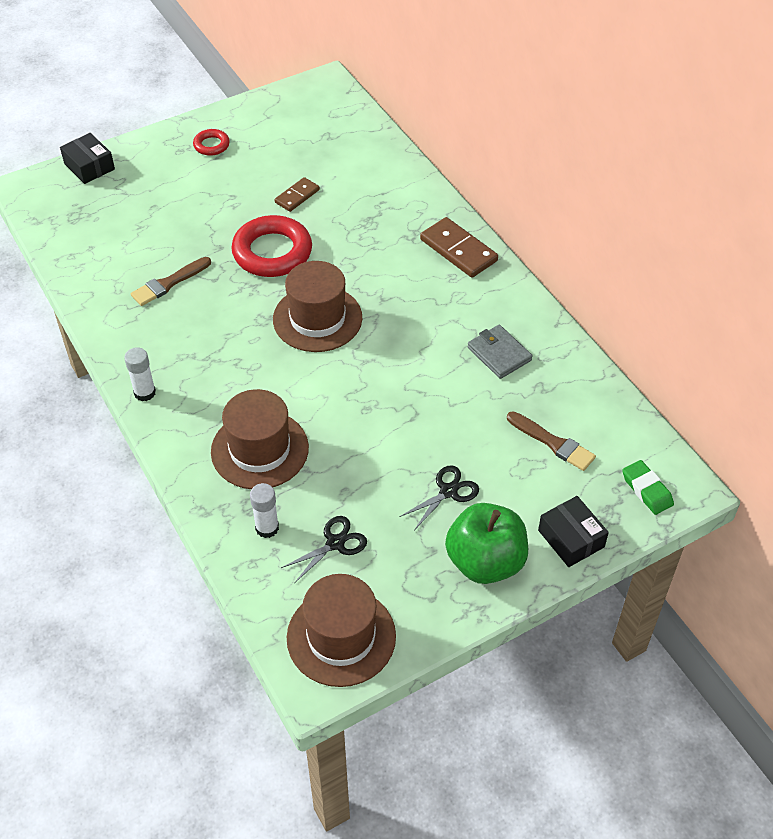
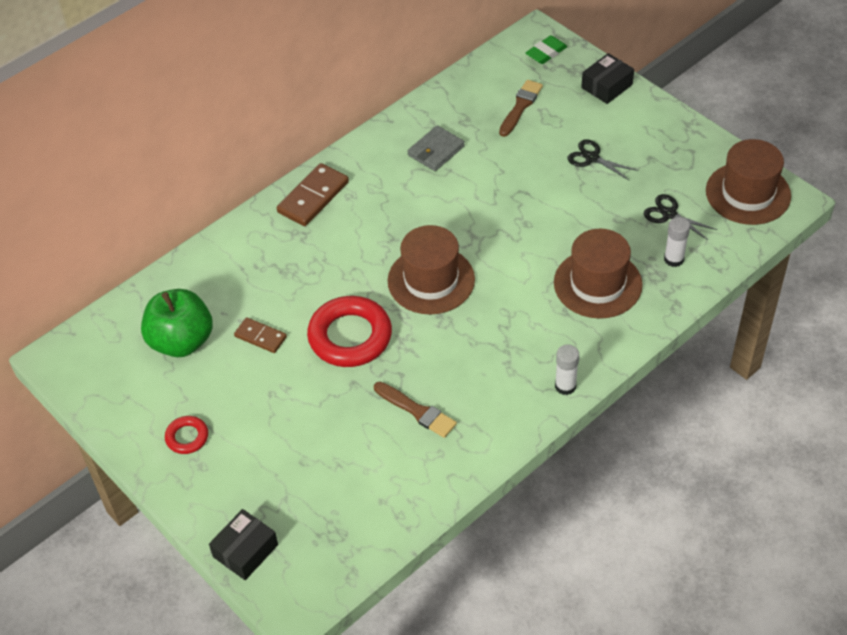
camera: 100 degrees left, 0 degrees up
(485, 562) = (647, 127): green apple -> green apple (181, 341)

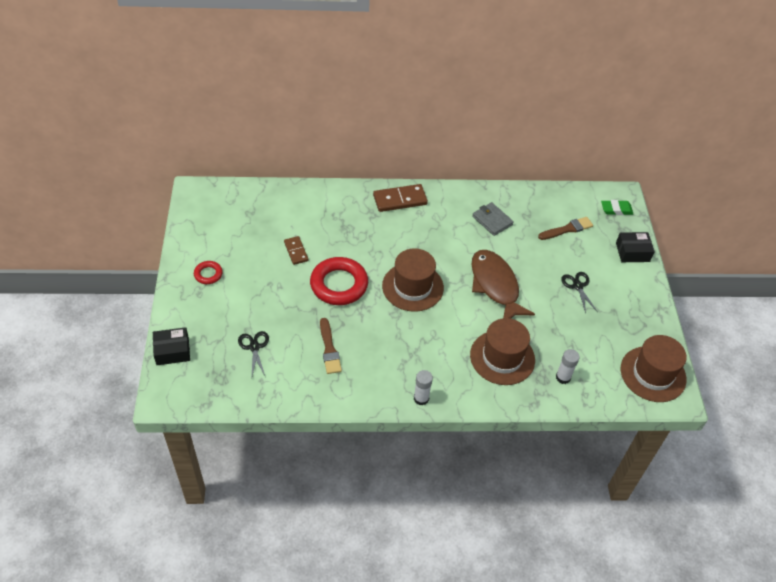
camera: 35 degrees right, 0 degrees up
(181, 341) = (257, 225): green apple -> none
(436, 151) = (492, 220): grey wallet -> grey wallet turned 60 degrees clockwise
(513, 216) = (495, 285): none -> brown fish
(669, 214) = (589, 350): black scissors -> black scissors (254, 347)

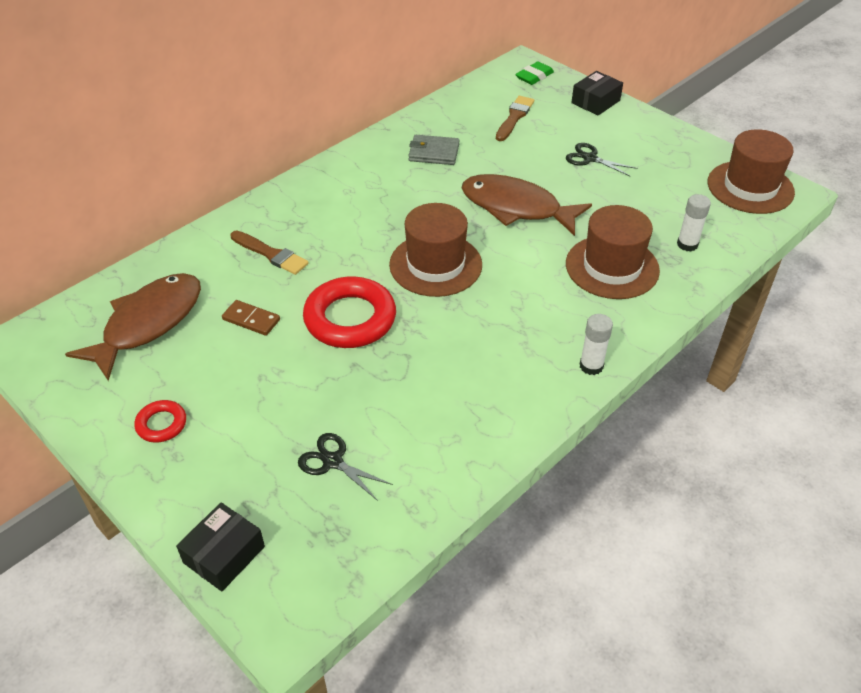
camera: 40 degrees left, 5 degrees down
(252, 220) = (148, 323): none -> brown fish
(329, 349) = (427, 393): brown brush -> brown brush (271, 254)
(400, 200) = (310, 192): brown domino -> none

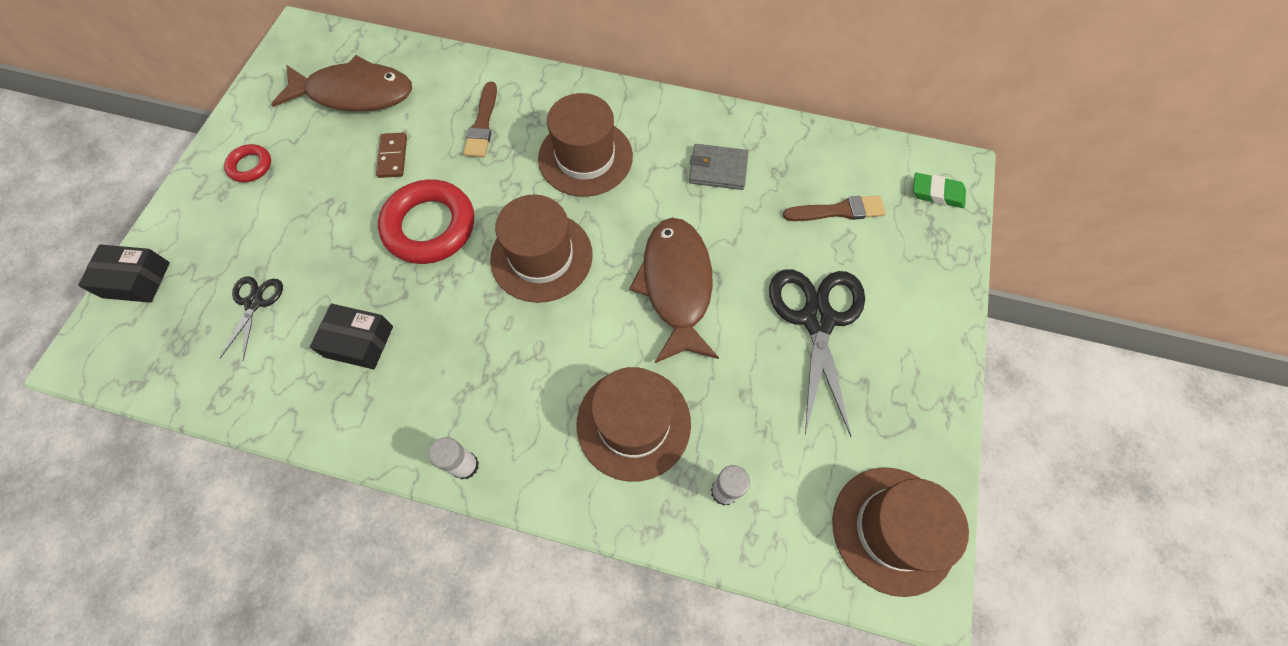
camera: 60 degrees right, 20 degrees up
(361, 210) = (585, 157): none -> brown hat
(434, 153) = (718, 169): grey wallet -> grey wallet turned 60 degrees counterclockwise
(590, 158) = (817, 319): black scissors -> black scissors, size x1.92
(595, 102) = (938, 278): black box -> black box (359, 342)

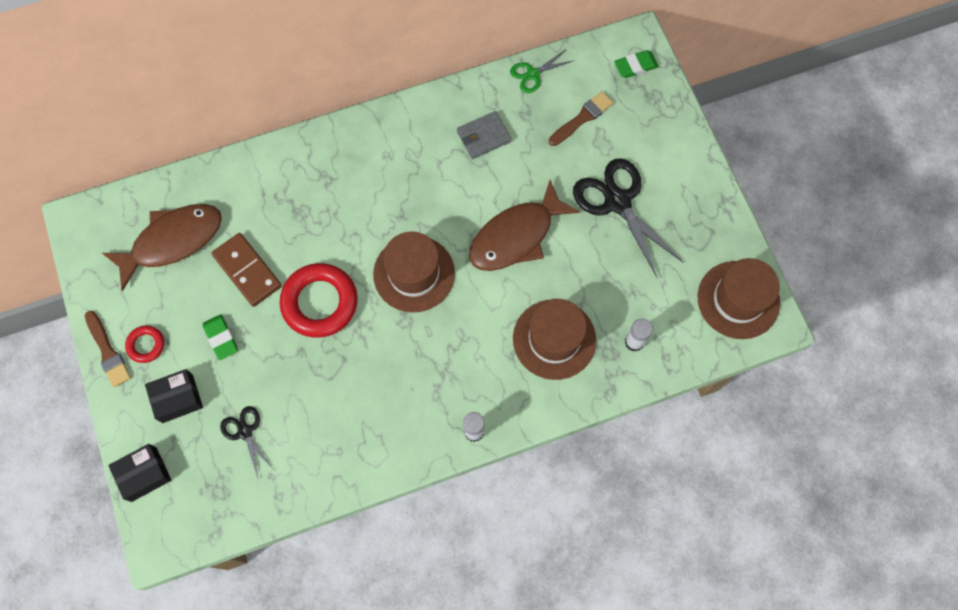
camera: 35 degrees left, 5 degrees up
(316, 201) = (221, 338): none -> green eraser
(359, 342) = (341, 407): black box -> black box (177, 398)
(392, 157) = (247, 271): brown domino -> brown domino, size x1.65
(482, 124) = (292, 205): brown brush -> brown brush (108, 351)
(585, 157) = (386, 184): brown hat -> none
(676, 286) = (516, 236): brown fish -> brown fish turned 90 degrees counterclockwise
(814, 140) = (533, 74): none -> green scissors

